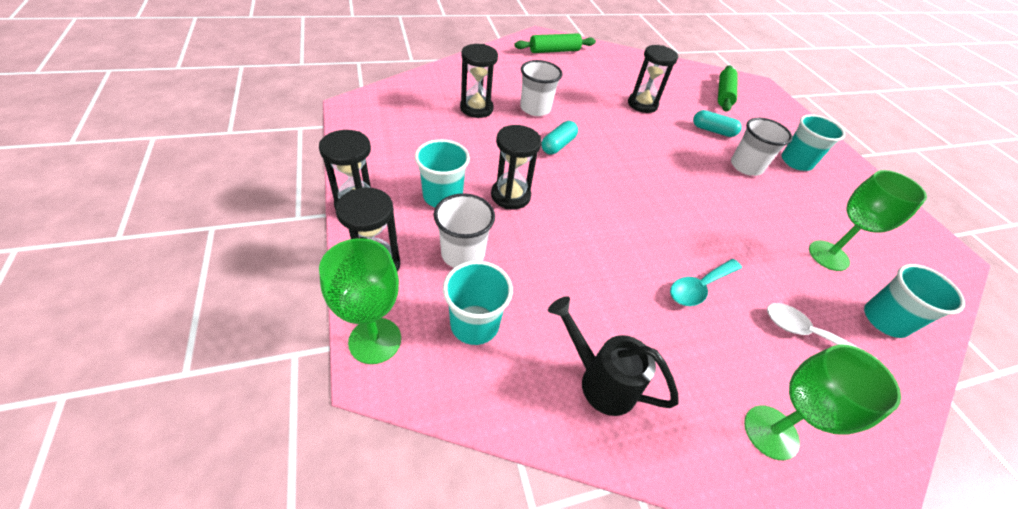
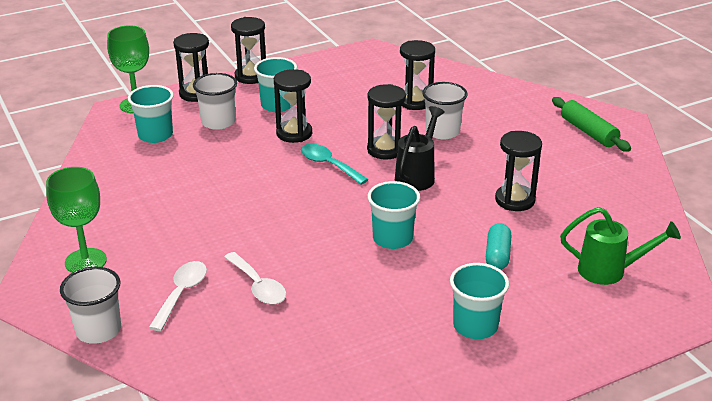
camera: 85 degrees right, 15 degrees down
(558, 145) = (385, 150): turquoise capsule -> black hourglass
(599, 380) = (119, 186): black watering can -> black watering can (417, 175)
(699, 287) = (220, 233): turquoise spoon -> turquoise spoon (329, 165)
(723, 94) = (610, 271): green rolling pin -> green watering can
(746, 166) = (433, 278): white cup -> white cup (98, 330)
(780, 271) = (258, 286): none -> white spoon
(828, 255) = (295, 326): green goblet -> none
(884, 320) = (212, 353): turquoise cup -> turquoise cup (392, 238)

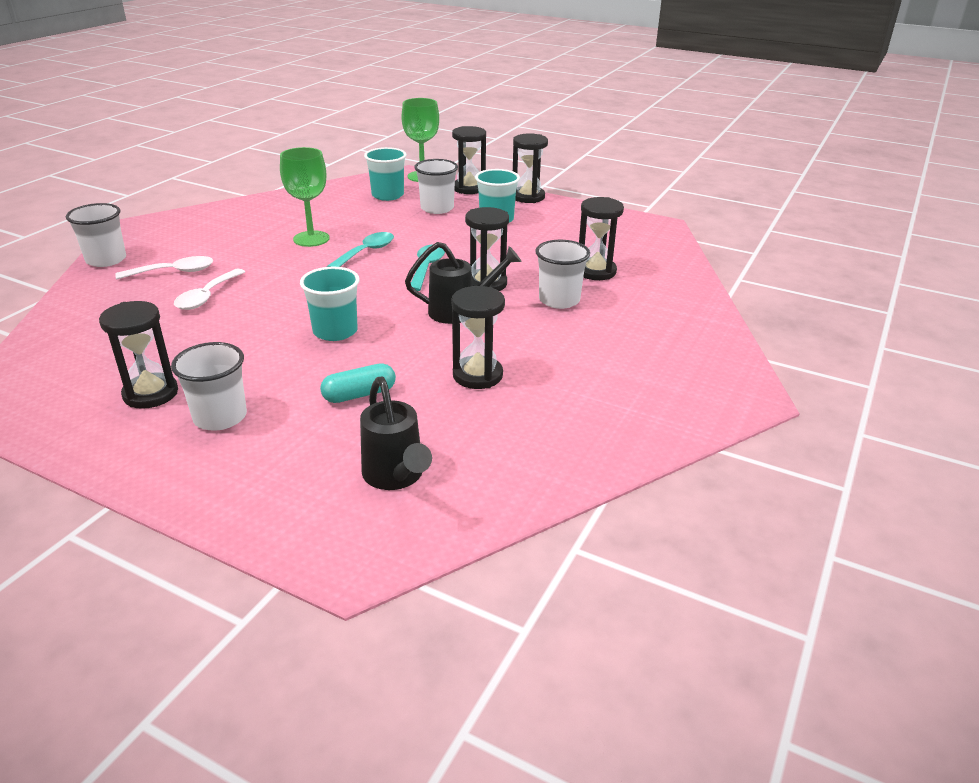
camera: 55 degrees right, 0 degrees up
(85, 261) = (191, 228): green goblet -> green goblet (311, 239)
(265, 182) = (366, 252): none -> turquoise spoon
(294, 133) = (460, 239): black hourglass -> black hourglass (151, 394)
(475, 326) = (220, 417): turquoise cup -> white cup
(588, 132) = (686, 382): green rolling pin -> none
(610, 271) = (396, 477): green watering can -> black watering can

